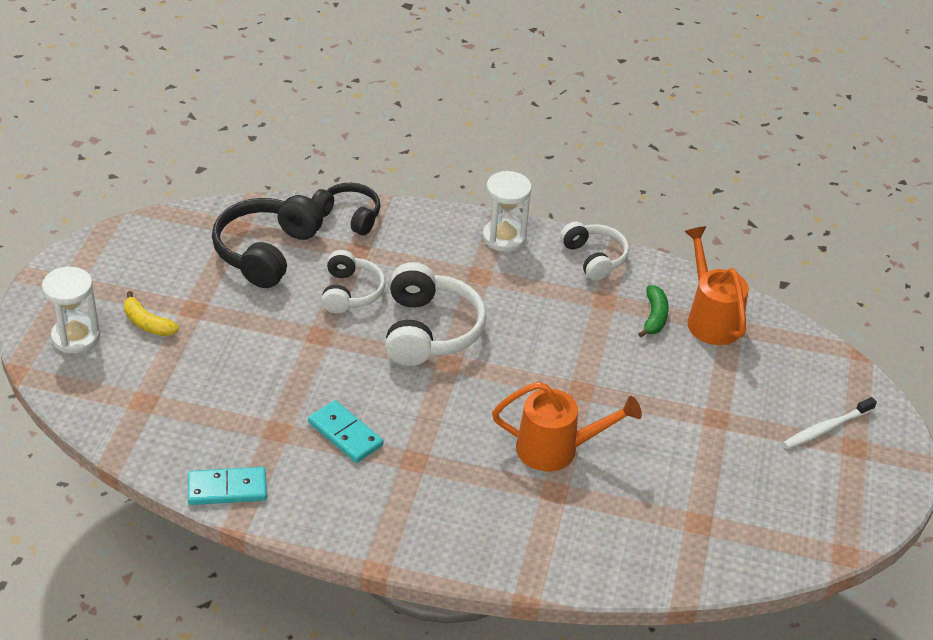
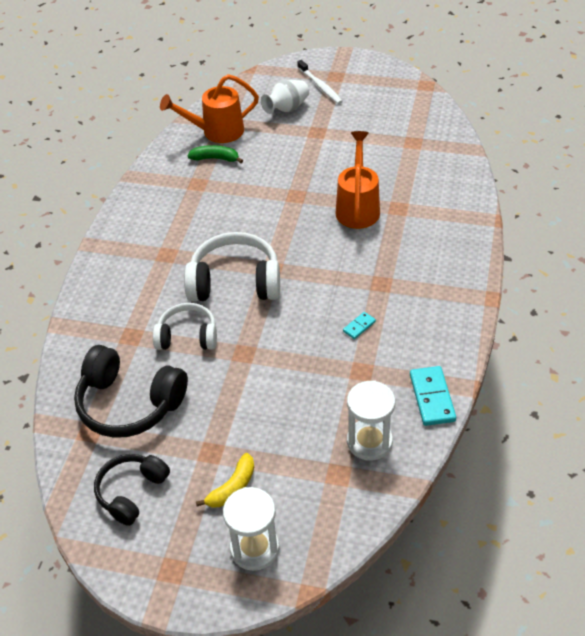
camera: 85 degrees left, 5 degrees up
(345, 434) = (359, 326): turquoise domino -> turquoise domino, size x0.53
(348, 216) = (81, 346): black headphones -> black headphones (132, 492)
(504, 237) = (119, 241): white hourglass -> white hourglass (369, 441)
(594, 258) = (147, 189): white headphones -> none
(768, 389) = (287, 108): none -> white vase

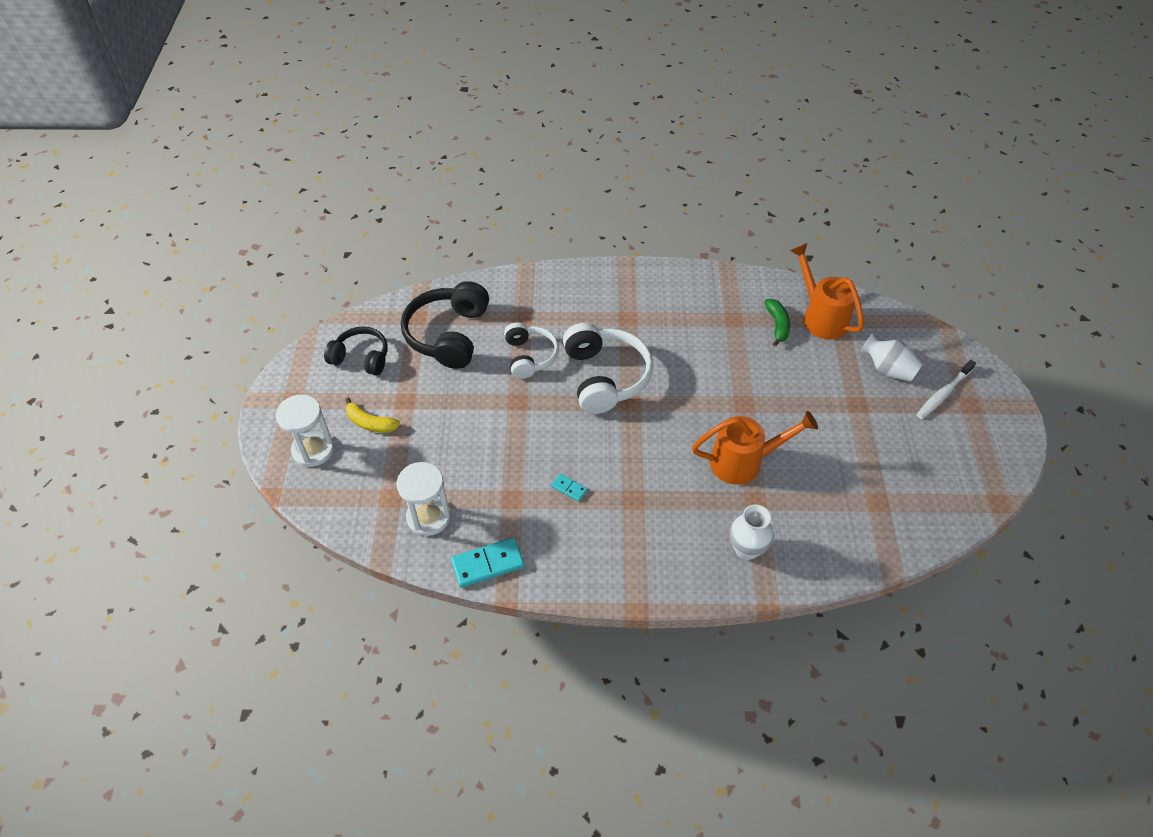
camera: 75 degrees right, 5 degrees up
(444, 222) = (746, 549): none -> white vase

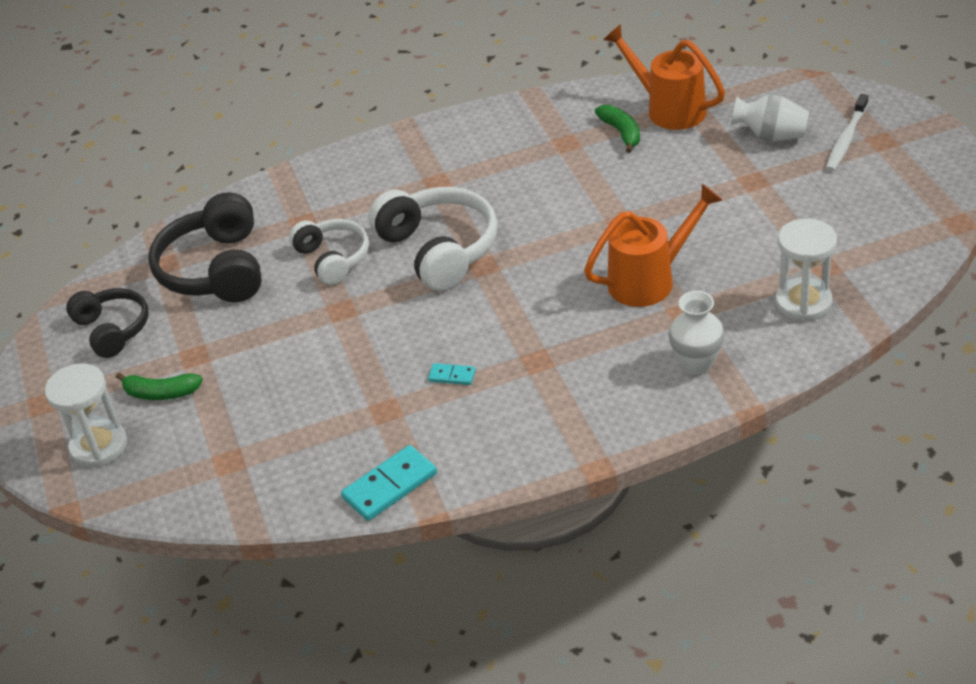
camera: 15 degrees left, 10 degrees down
(361, 358) = (112, 330): black headphones -> black headphones turned 60 degrees clockwise
(370, 423) = (161, 393): yellow banana -> green banana
(428, 517) = (289, 464): white hourglass -> white hourglass (803, 302)

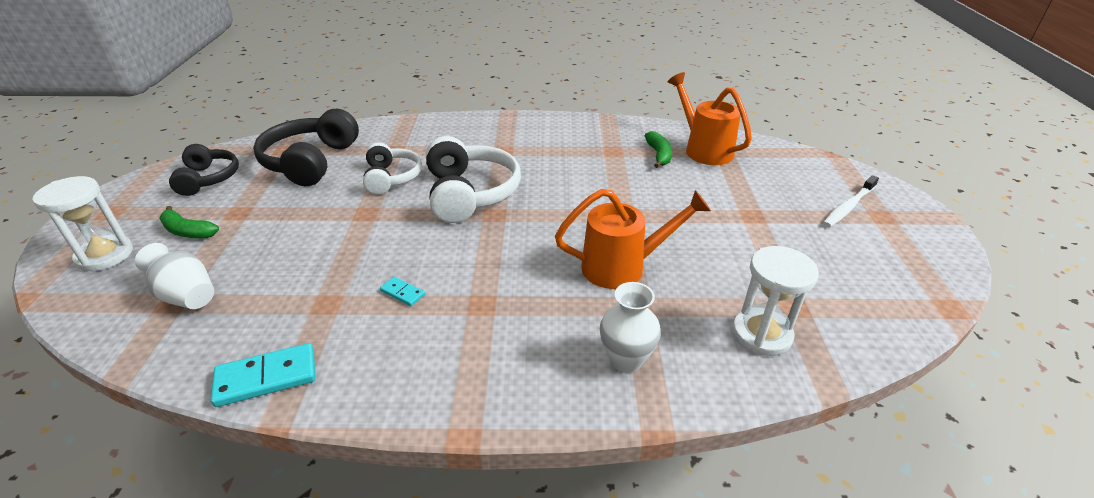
camera: 15 degrees right, 5 degrees down
(771, 136) = (781, 187): white vase -> white vase (186, 296)

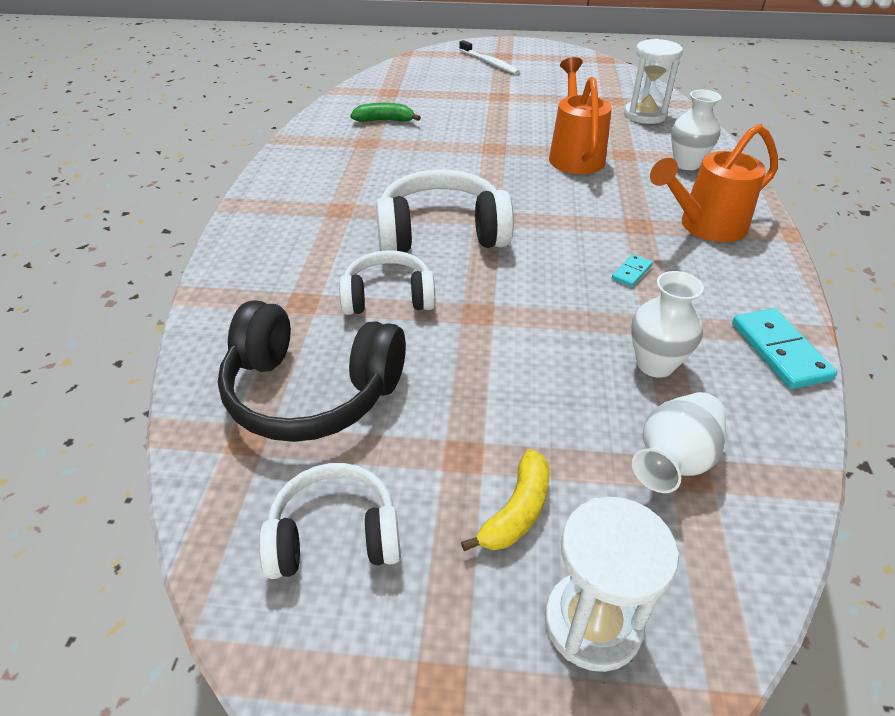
camera: 85 degrees left, 5 degrees up
(187, 231) = (516, 511): green banana -> yellow banana
(208, 179) = (335, 536): black headphones -> white headphones
(280, 296) = (655, 364): none -> white vase
(704, 149) = (380, 99): orange watering can -> orange watering can (705, 226)

